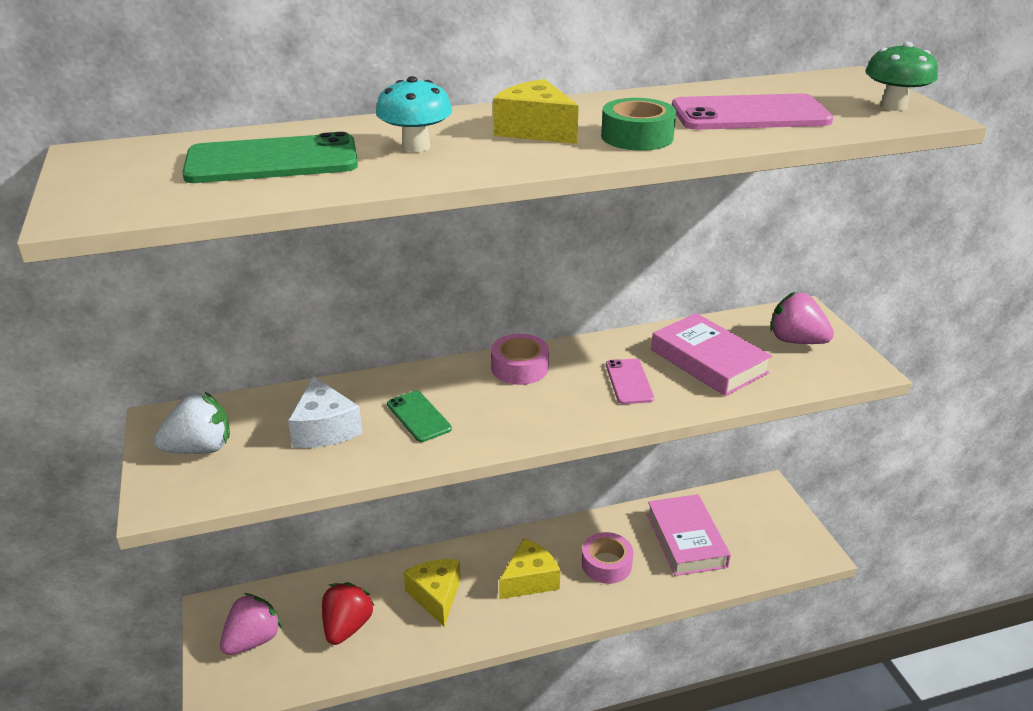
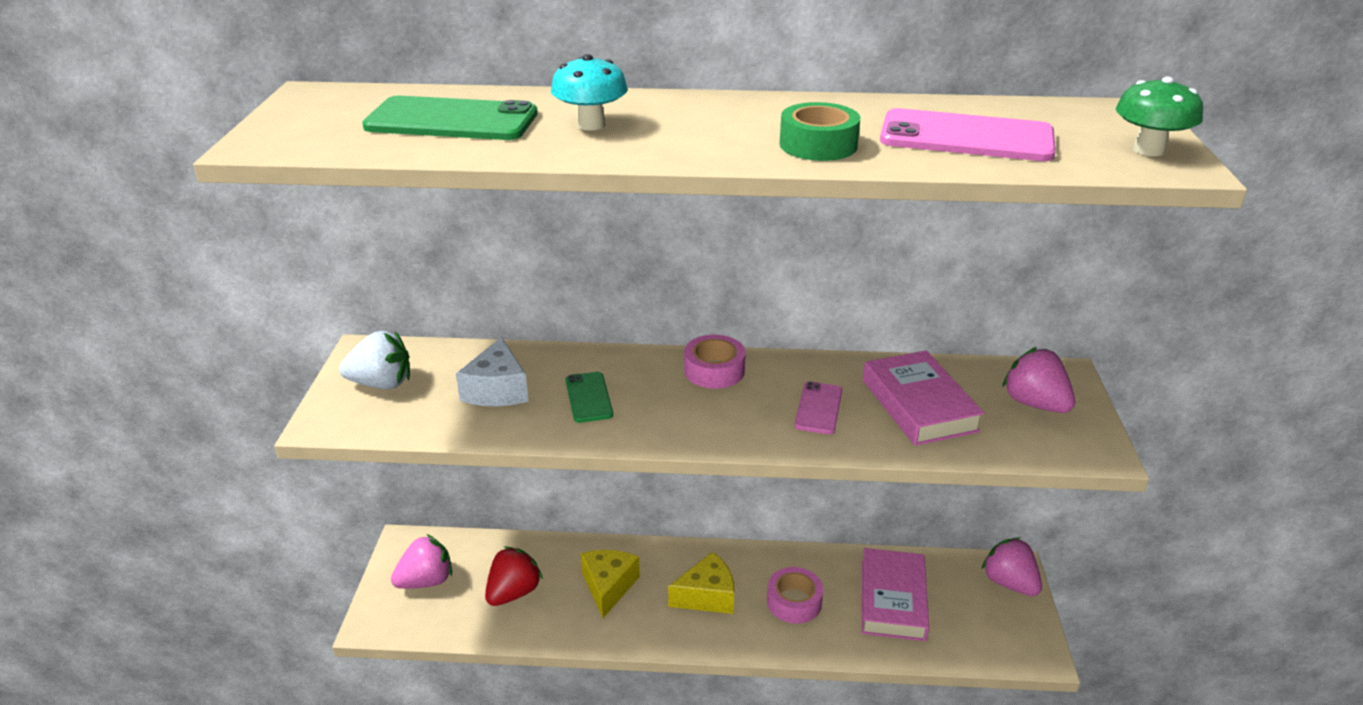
camera: 20 degrees right, 0 degrees up
(535, 130) = (720, 124): yellow cheese -> none
(769, 501) = (1009, 583): none -> pink strawberry

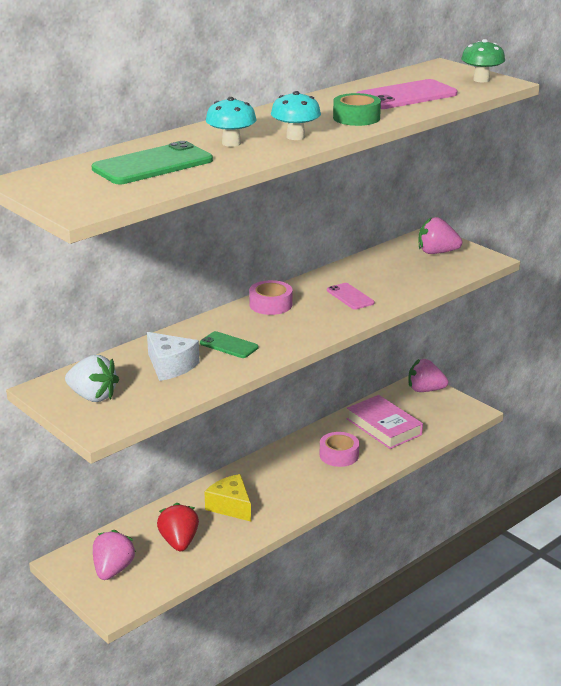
camera: 45 degrees left, 5 degrees down
(381, 384) = (93, 396): white strawberry -> white strawberry turned 75 degrees clockwise
(679, 143) = (295, 137): none -> turquoise mushroom
(707, 596) = (291, 478): yellow cheese -> none
(919, 405) = (391, 275): pink book -> none

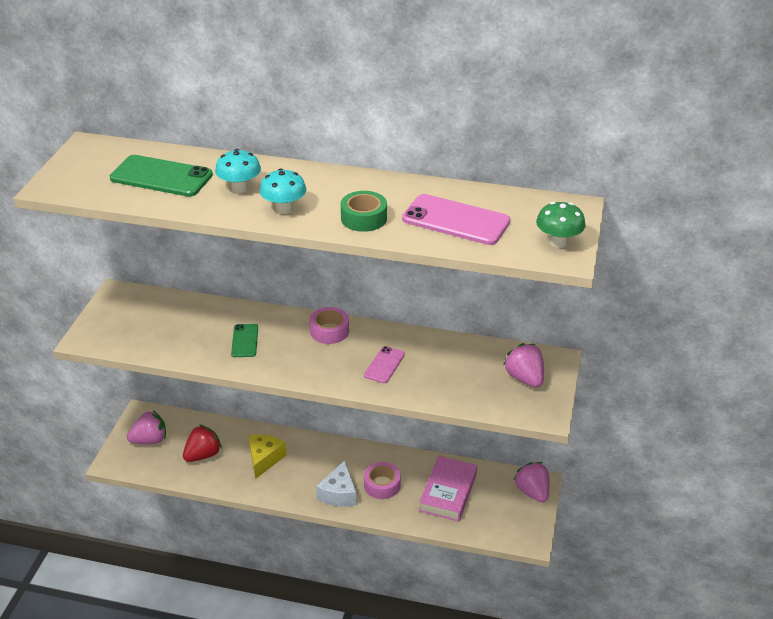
camera: 55 degrees right, 10 degrees up
(93, 396) = (122, 317): white strawberry -> none
(170, 366) = (190, 329): white cheese -> white cheese (339, 494)

